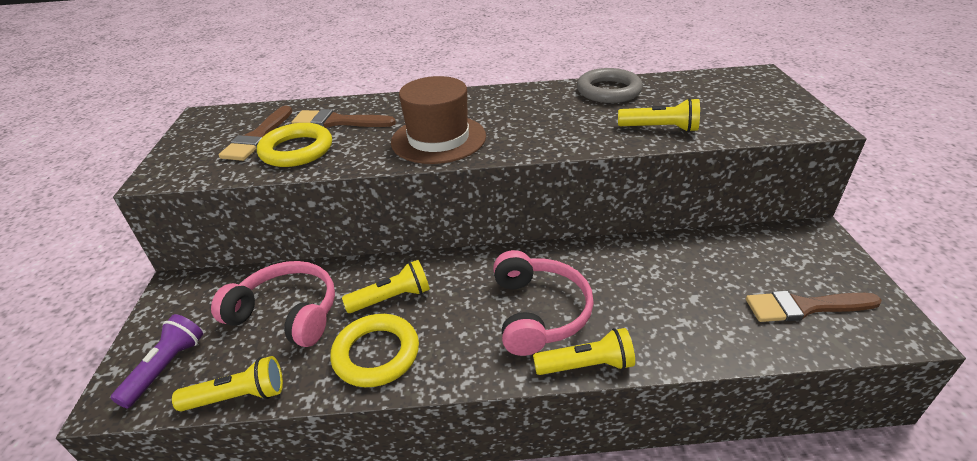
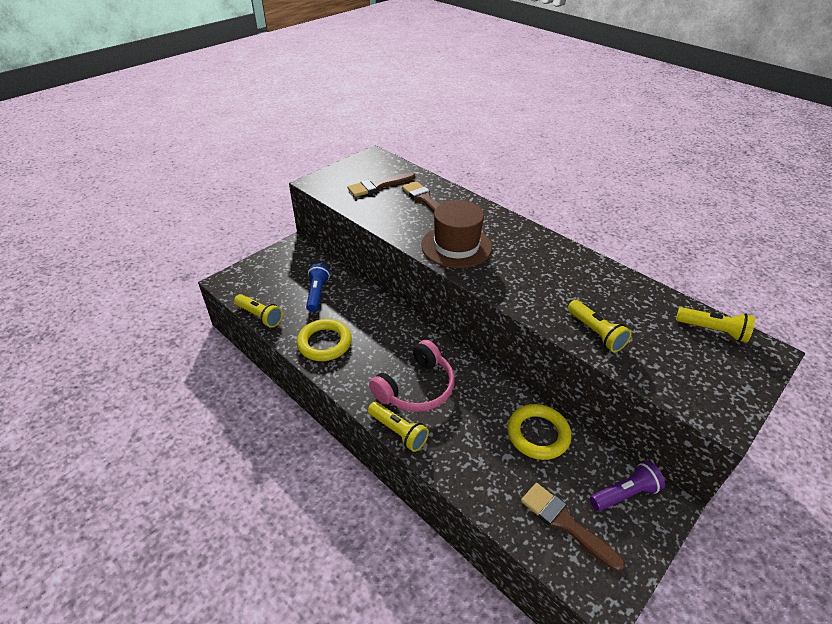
camera: 45 degrees right, 5 degrees up
(166, 367) = (253, 282): purple flashlight -> purple flashlight (625, 493)
(287, 313) = (317, 293): pink headphones -> blue flashlight
(296, 150) = (383, 206): yellow ring -> yellow ring (538, 434)
(392, 298) = (364, 322): yellow flashlight -> yellow flashlight (713, 330)
(608, 91) = (614, 283): grey ring -> none

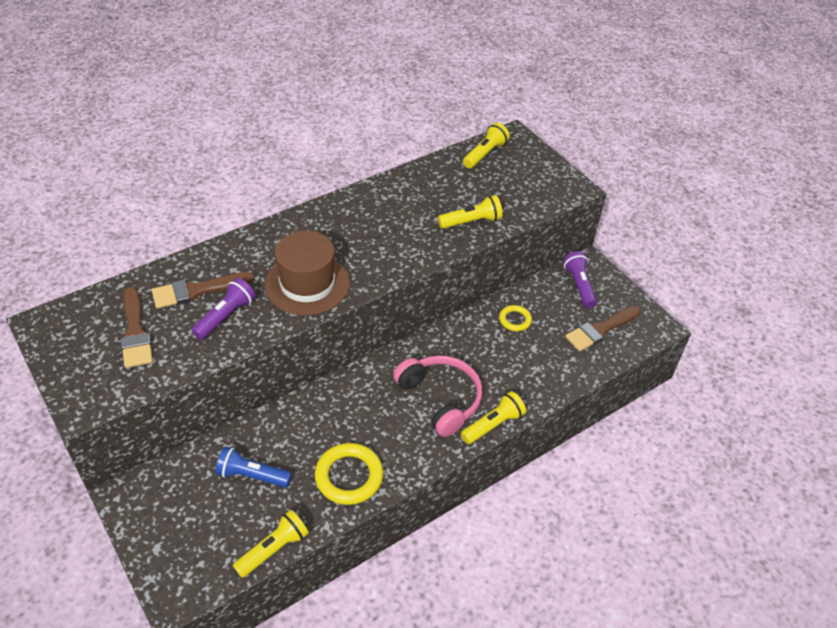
camera: 80 degrees left, 5 degrees up
(406, 216) = (226, 316): none -> purple flashlight
(538, 434) = (515, 320): yellow ring -> yellow ring, size x0.57

